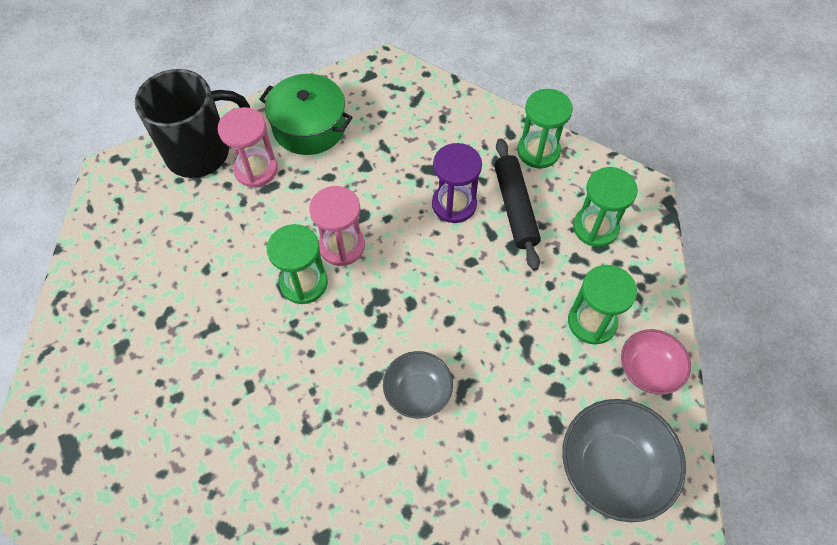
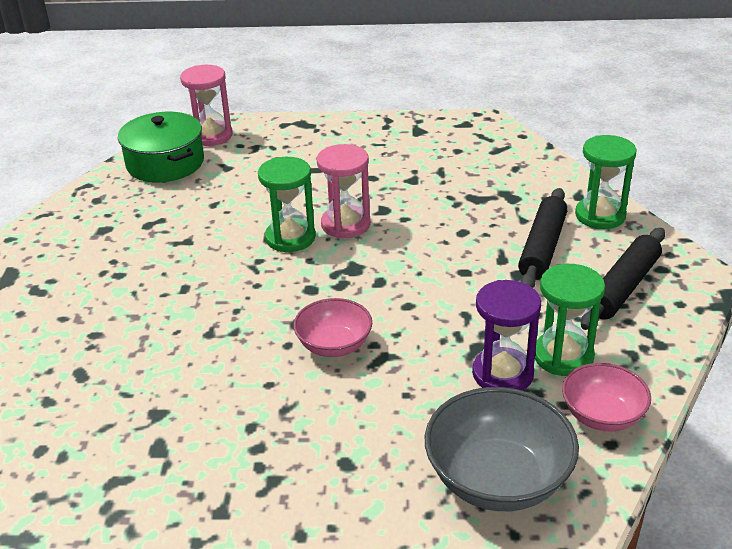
camera: 30 degrees right, 25 degrees down
(201, 152) = (273, 134): black mug -> none
(256, 169) = (310, 156): pink hourglass -> pink hourglass (211, 135)
(309, 127) = (381, 142): green pot -> green pot (165, 163)
(417, 392) = (334, 345): grey bowl -> pink bowl
(454, 204) = (479, 228): purple hourglass -> purple hourglass (502, 374)
(595, 227) = (622, 287): green hourglass -> black rolling pin

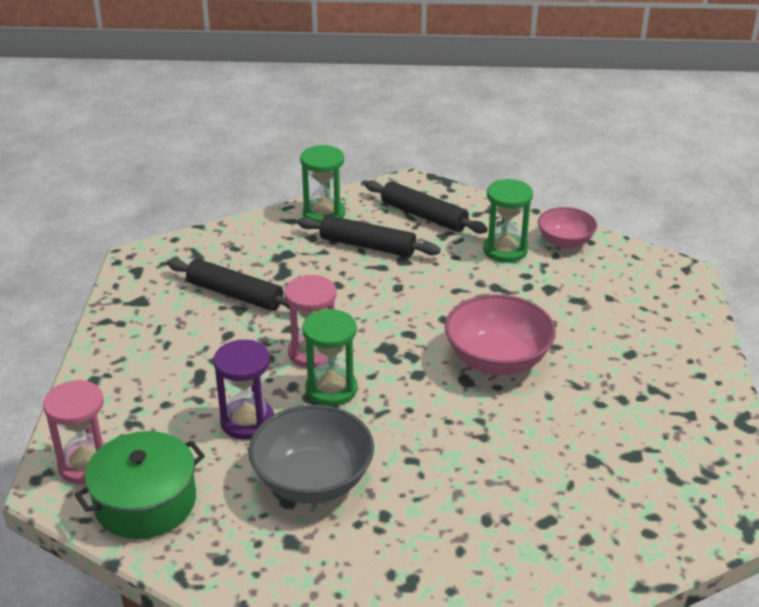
camera: 90 degrees left, 0 degrees up
(334, 345) = (497, 360): pink bowl -> pink bowl, size x1.62
(435, 175) = (235, 295): none -> black rolling pin
(498, 479) = (631, 288): grey bowl -> grey bowl (313, 480)
(502, 374) = (526, 278): purple hourglass -> purple hourglass (247, 421)

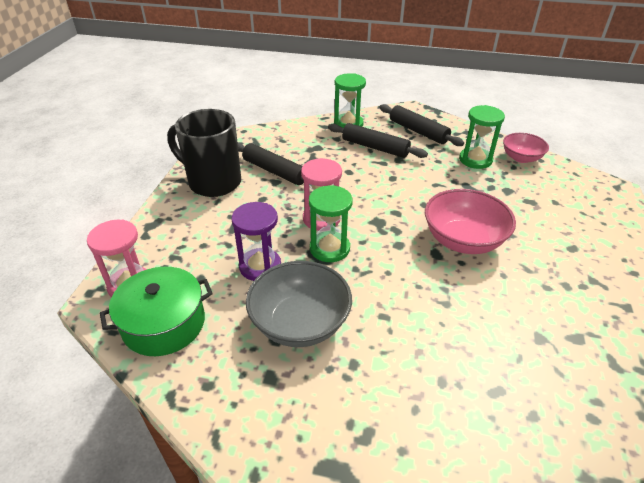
camera: 10 degrees right, 5 degrees up
(152, 319) = (213, 182): none -> black mug

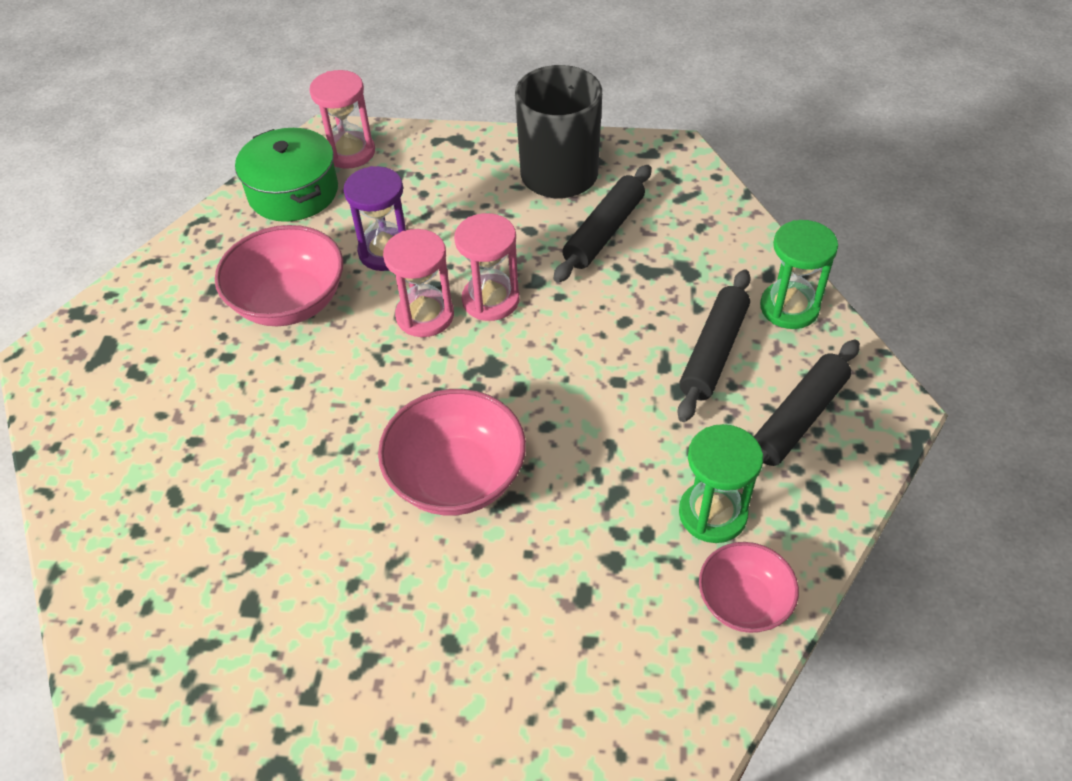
camera: 85 degrees right, 10 degrees up
(300, 323) = (289, 302): grey bowl -> pink bowl
(329, 248) = (425, 316): green hourglass -> pink hourglass

